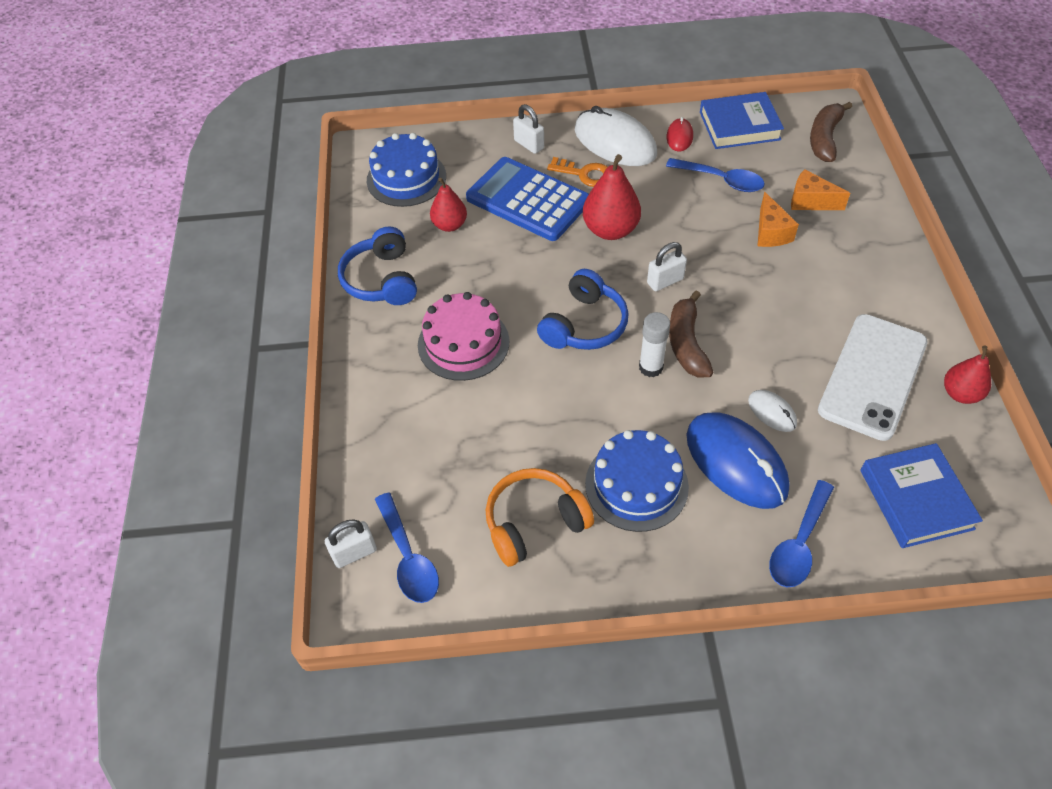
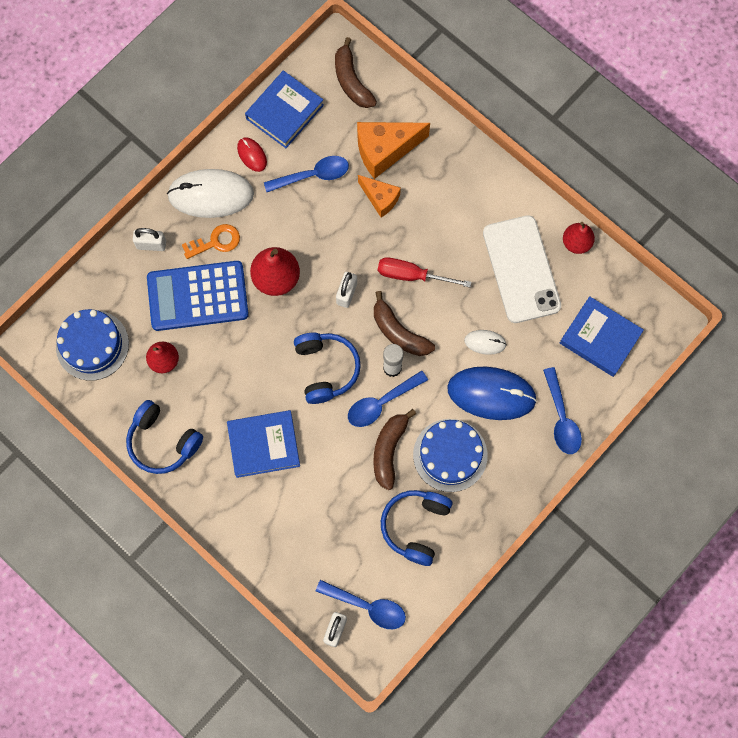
camera: 45 degrees left, 20 degrees up
(463, 343) = (264, 445): pink cake -> blue book
(534, 522) = (415, 526): orange headphones -> blue headphones
(577, 434) = (389, 450): none -> brown banana
(610, 388) = (381, 403): none -> blue spoon
(745, 308) = (412, 275): none -> red screwdriver
(810, 201) = (385, 150): orange cheese -> orange cheese, size x1.63

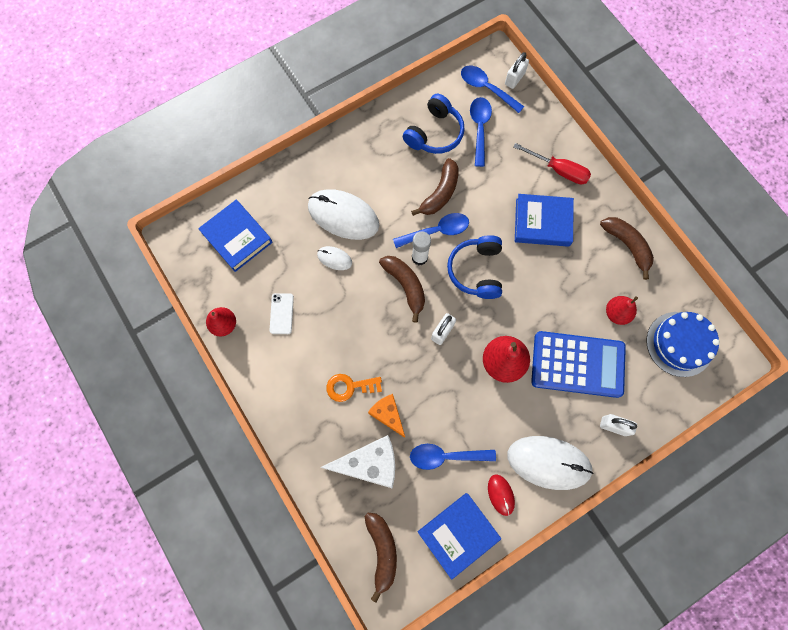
camera: 165 degrees left, 0 degrees up
(163, 442) = (627, 246): blue headphones -> brown banana
(216, 242) = (552, 412): orange key -> orange key (349, 387)
(385, 150) = (370, 464): orange cheese -> white cheese
(412, 275) = (379, 333): red screwdriver -> red screwdriver (558, 170)
(450, 455) = (392, 177): blue cake -> none
(491, 394) = (343, 216): blue mouse -> white mouse
(521, 269) = (281, 313): white phone -> white phone, size x0.43
(561, 418) = (293, 183): blue spoon -> blue spoon (479, 128)

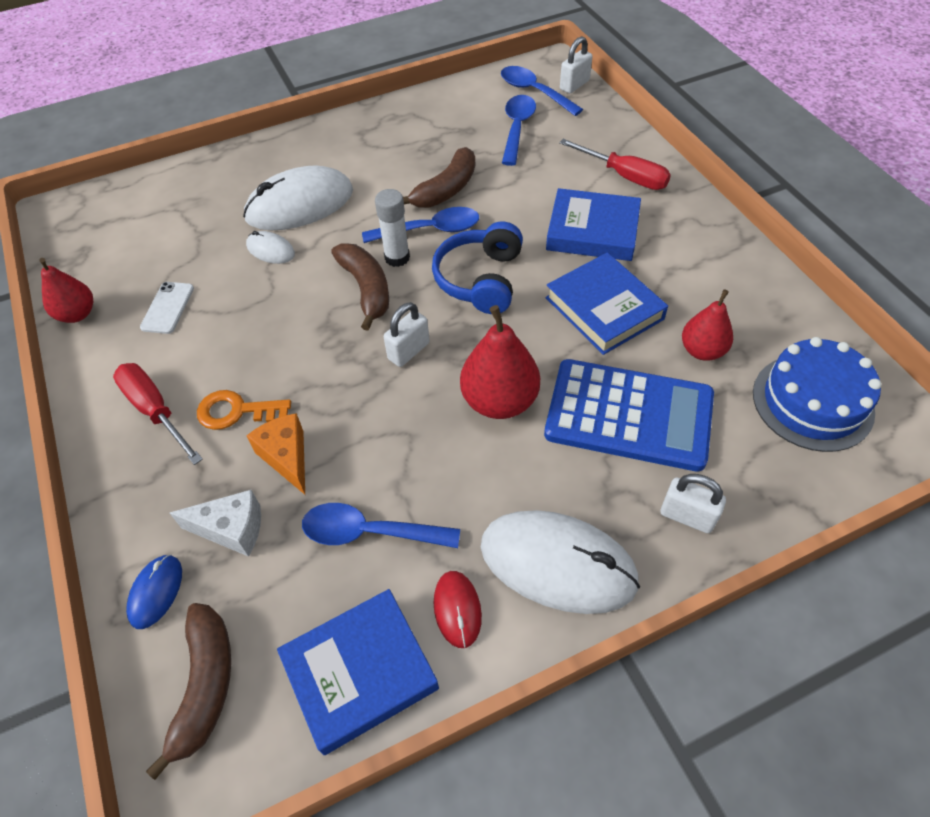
camera: 10 degrees right, 20 degrees down
(237, 237) = (142, 217): blue book -> blue book (604, 308)
(300, 392) = (155, 411): none -> red screwdriver
(340, 505) = (156, 592): none -> blue mouse
(343, 216) = (300, 204): white mouse -> white mouse turned 60 degrees counterclockwise
(370, 464) = (232, 530): white cheese -> white cheese, size x0.61
(434, 133) = (453, 130): blue headphones -> none
(627, 246) = (724, 267): brown banana -> none

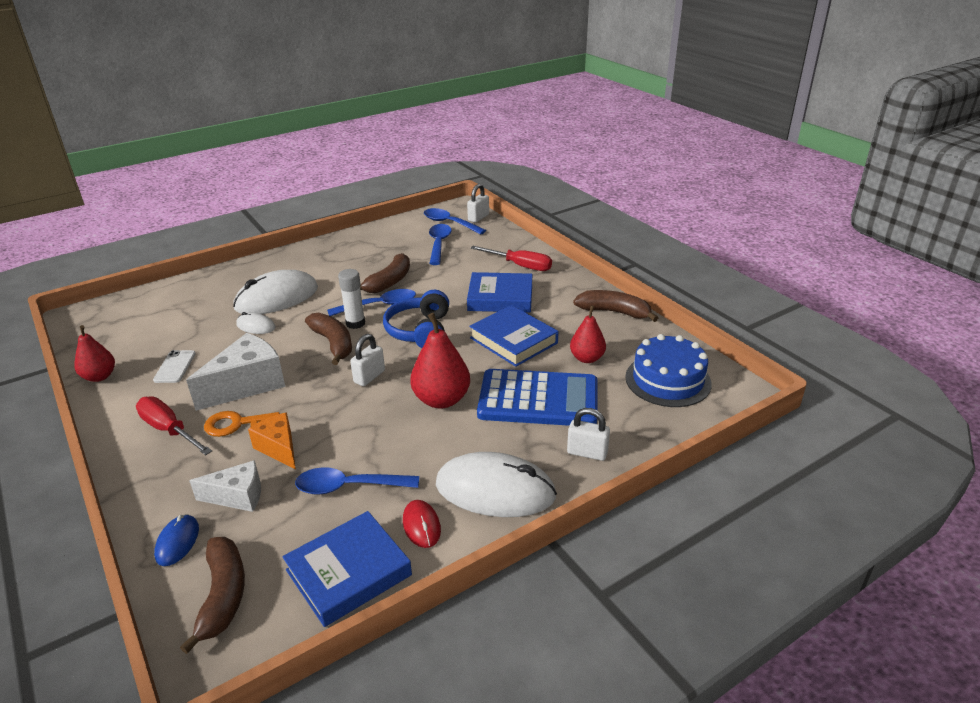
camera: 10 degrees left, 20 degrees down
(254, 347) = (247, 385): none -> white cheese
(748, 271) = (614, 312): none -> brown banana

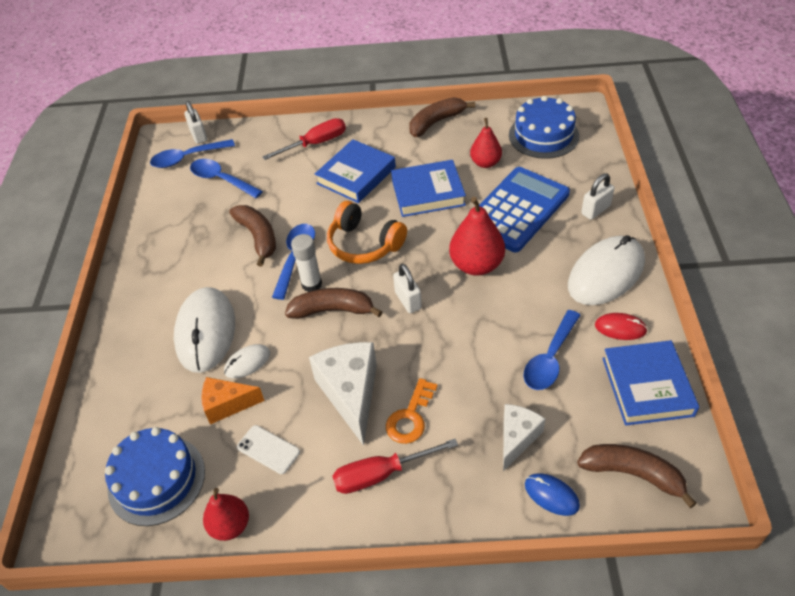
camera: 55 degrees left, 15 degrees up
(132, 331) = (156, 480): none -> blue cake
(279, 448) = (468, 393): orange cheese -> orange cheese (227, 405)
(420, 331) = (364, 244): blue headphones -> orange headphones

